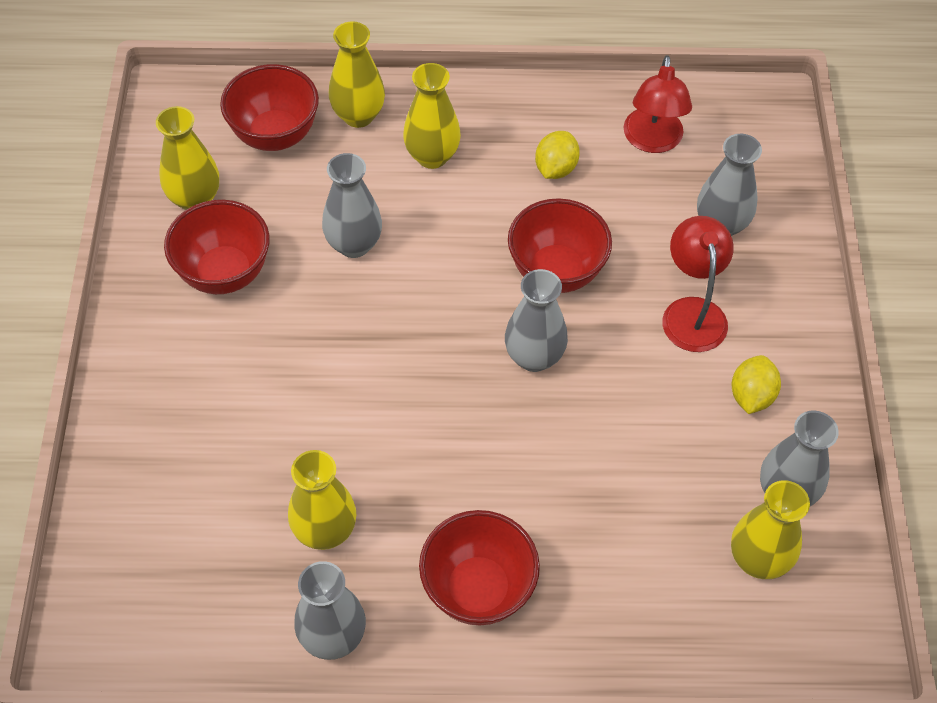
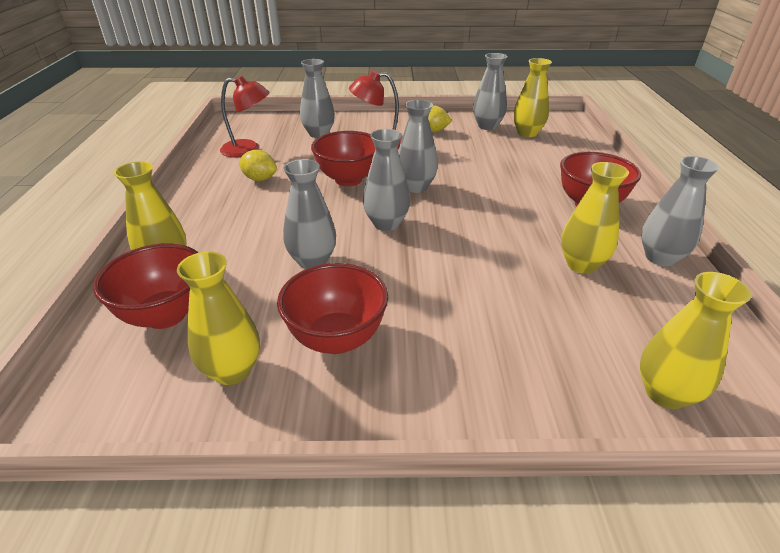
camera: 90 degrees left, 20 degrees down
(432, 156) = (229, 226): yellow vase -> yellow vase (665, 393)
(432, 318) = (386, 224): none -> grey vase

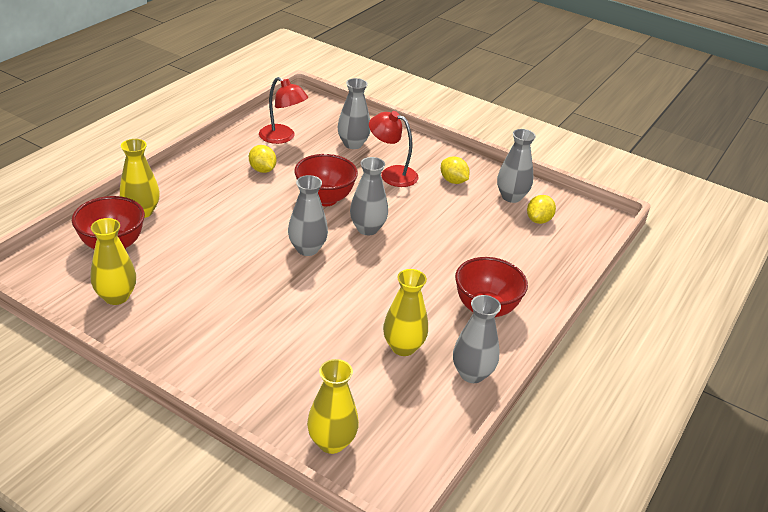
camera: 30 degrees right, 0 degrees up
(312, 261) = (227, 253): grey vase -> none
(337, 338) = (187, 309): red bowl -> none
(527, 133) = (538, 220): yellow vase -> yellow lemon

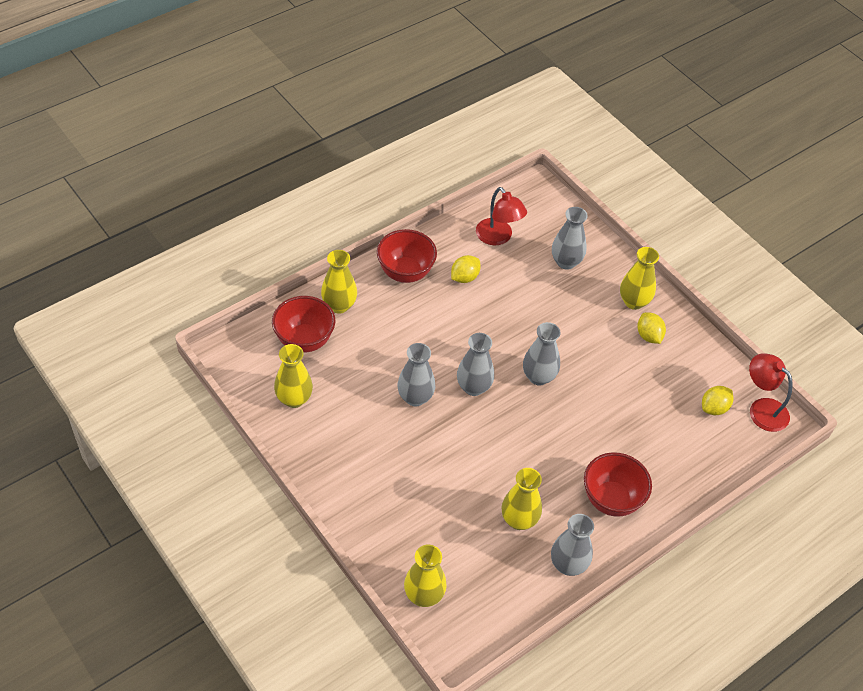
camera: 20 degrees right, 15 degrees up
(262, 170) = (464, 277): yellow lemon -> yellow lemon turned 60 degrees clockwise
(325, 199) = (511, 329): red bowl -> red bowl (405, 273)
(392, 174) = (590, 312): red lamp -> red lamp (762, 409)
(427, 160) = (633, 302): none -> yellow vase
(511, 197) = (700, 371): grey vase -> grey vase (415, 397)

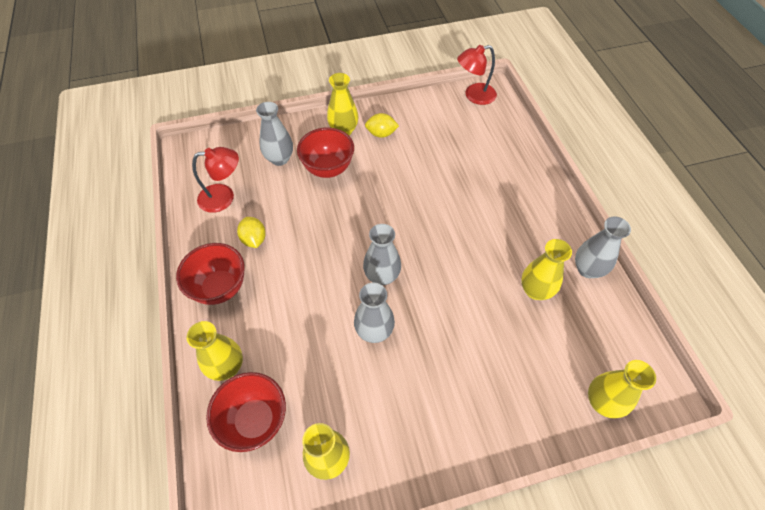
camera: 65 degrees left, 5 degrees up
(538, 377) = (391, 222): grey vase -> none
(611, 500) = (530, 215): red bowl -> red bowl (328, 169)
(714, 408) = (464, 121): yellow lemon -> none

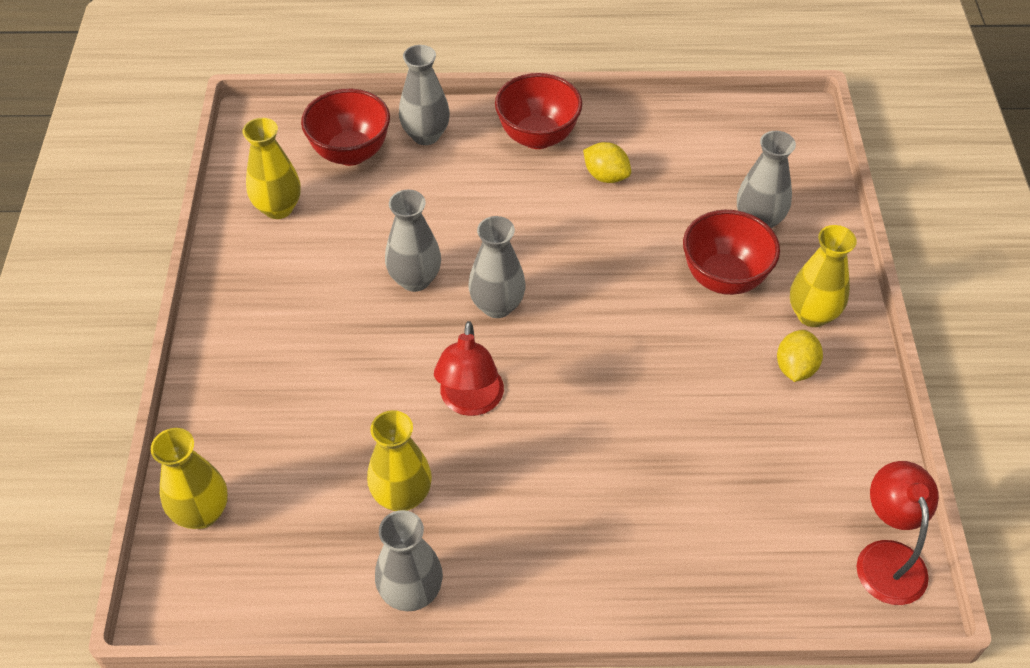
camera: 105 degrees right, 5 degrees down
(224, 197) = (692, 151): red lamp -> red lamp (470, 402)
(227, 366) = (426, 135): yellow vase -> grey vase
(254, 239) = (606, 176): yellow lemon -> yellow lemon turned 45 degrees clockwise

